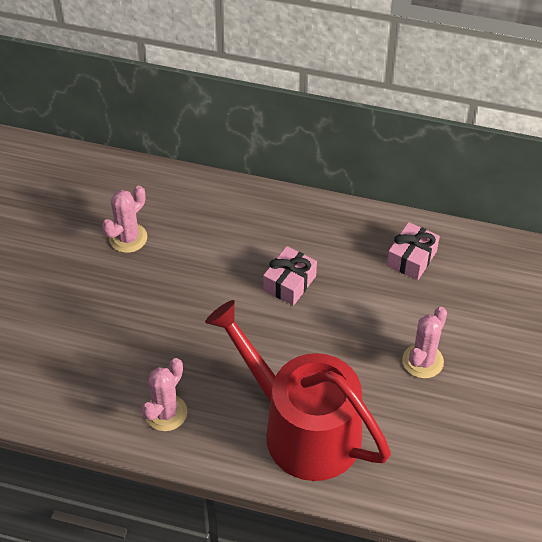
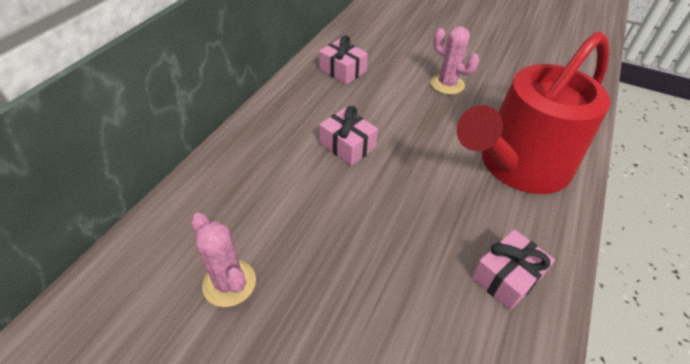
camera: 80 degrees left, 5 degrees down
(166, 413) = (506, 277): pink cactus -> pink gift

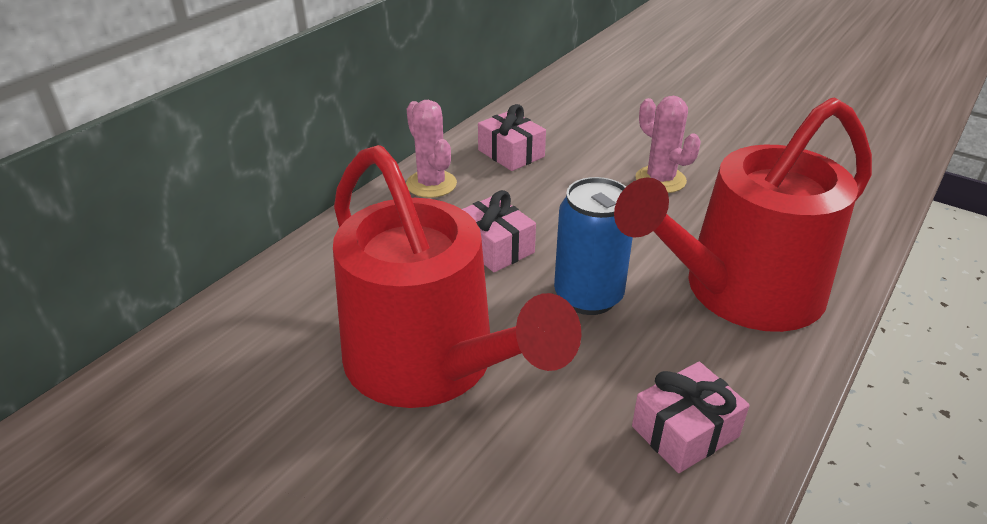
camera: 10 degrees right, 10 degrees down
(229, 283) = (294, 397): pink cactus -> pink cactus (431, 184)
(322, 243) = (430, 363): none -> red watering can
(419, 178) = (588, 296): none -> blue can

